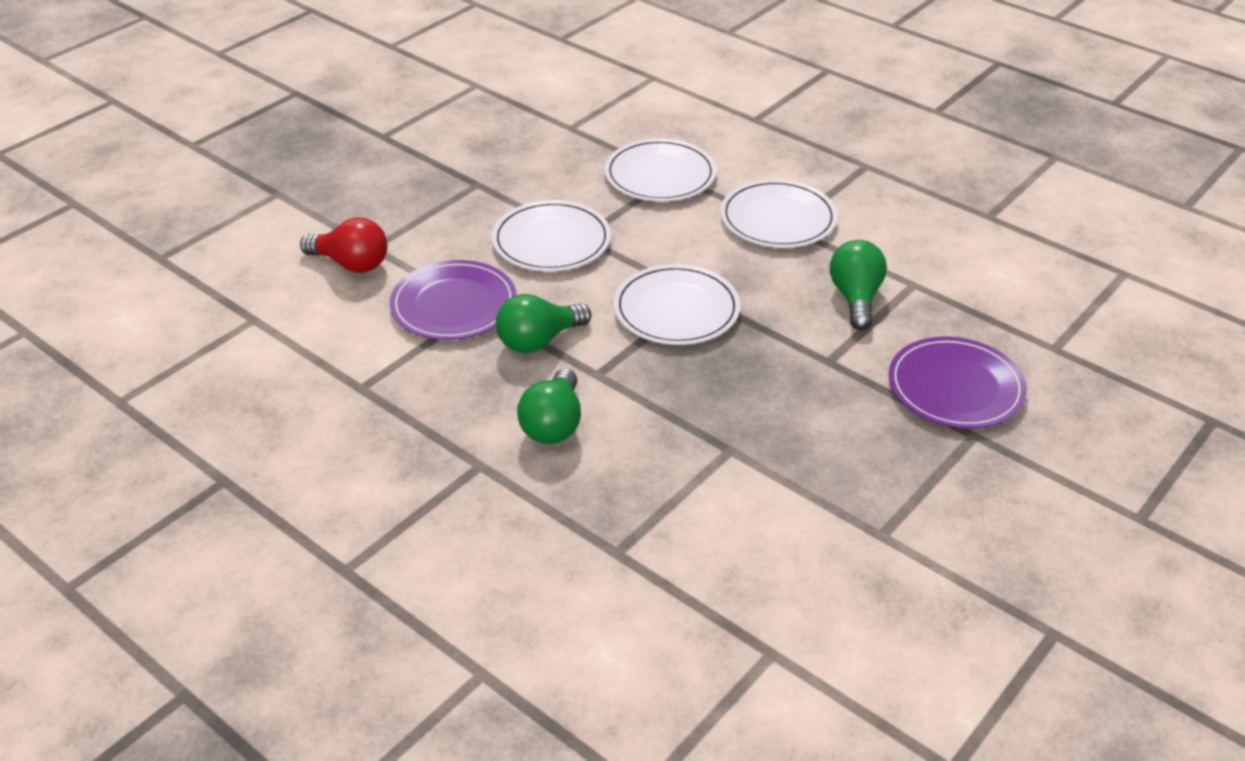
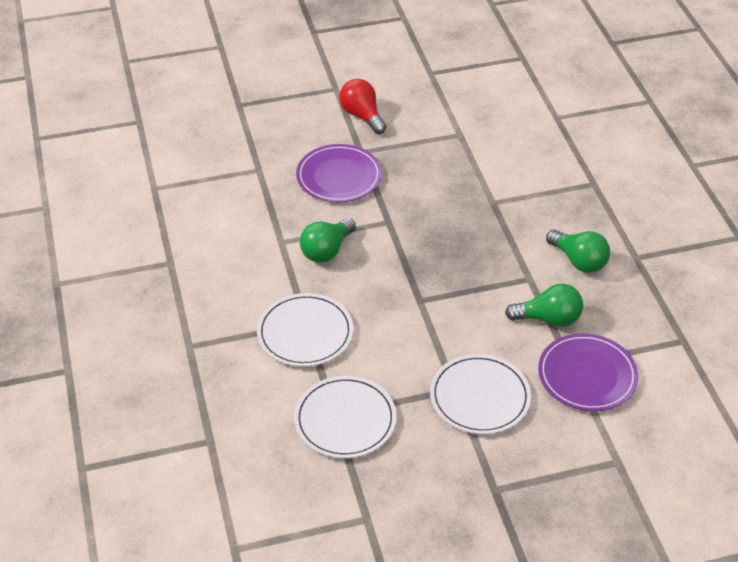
camera: 145 degrees left, 5 degrees up
(351, 264) = (643, 452): red light bulb -> red light bulb (362, 116)
(553, 424) = (579, 261): green light bulb -> green light bulb turned 90 degrees clockwise
(676, 309) = (443, 297): white plate -> none

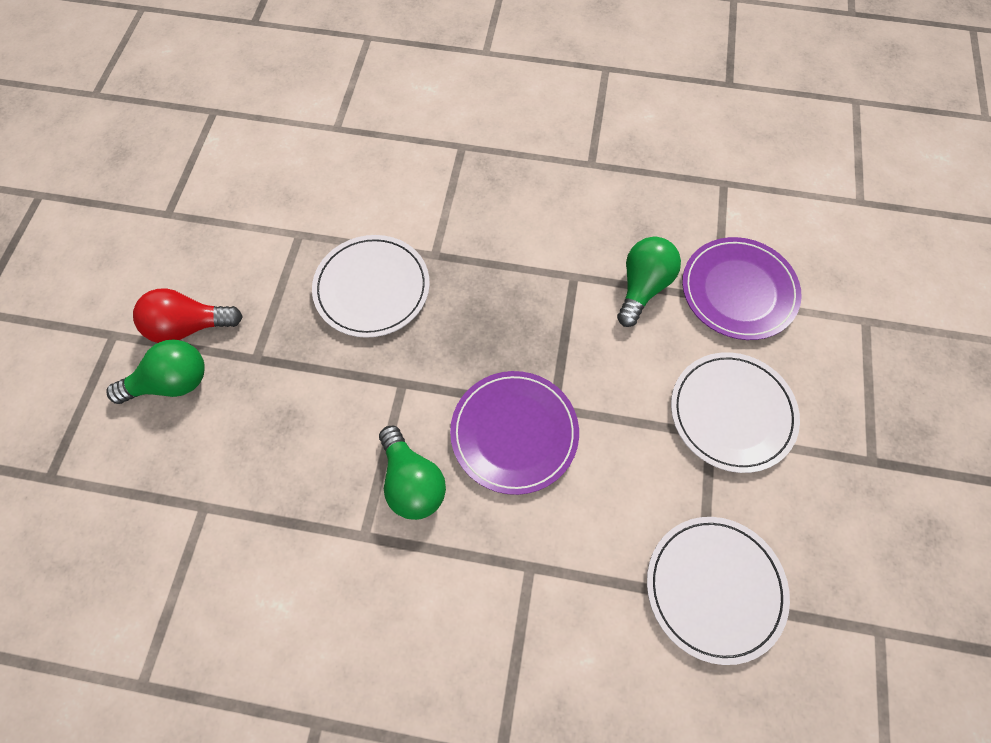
camera: 65 degrees left, 20 degrees up
(305, 333) = (546, 576): white plate -> white plate (372, 288)
(339, 176) = (284, 406): purple plate -> purple plate (514, 433)
(579, 261) = (570, 217): green light bulb -> green light bulb (172, 383)

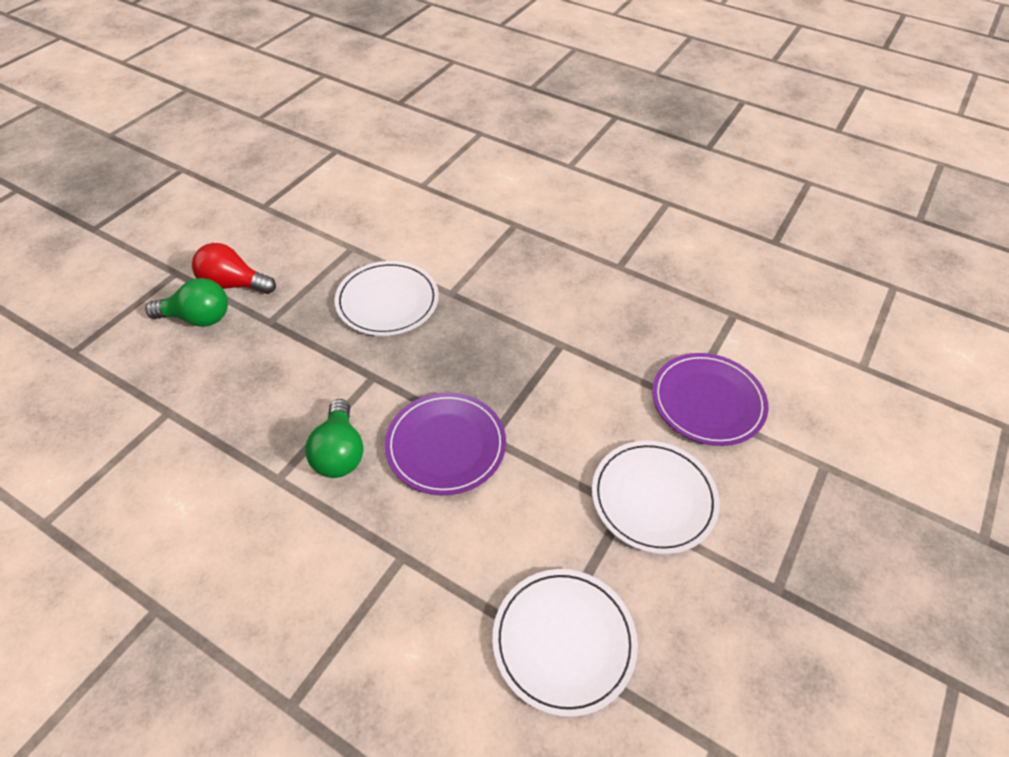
camera: 20 degrees right, 15 degrees down
(643, 287) = (618, 371): green light bulb -> none

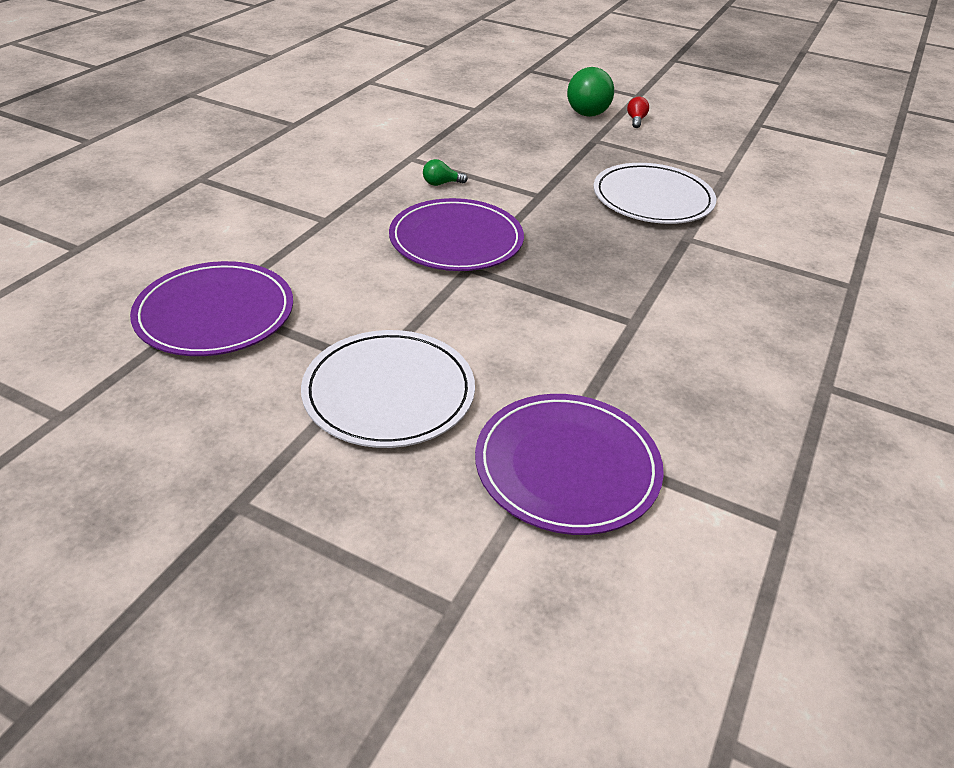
camera: 85 degrees right, 10 degrees down
(233, 284) = (636, 120): red light bulb -> red light bulb, size x0.47
(339, 452) = (441, 183): green light bulb -> green light bulb, size x0.47
(564, 641) = (215, 313): white plate -> purple plate

